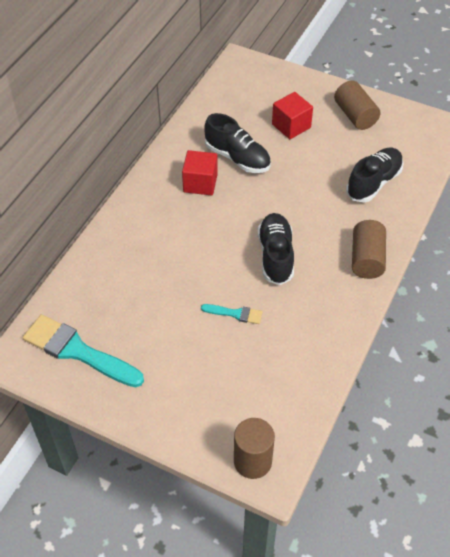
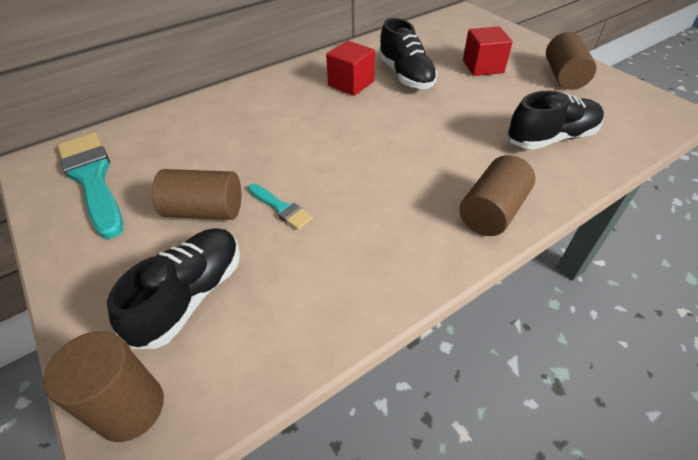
camera: 30 degrees right, 5 degrees down
(185, 338) = (204, 211): none -> brown cylinder
(275, 255) = (377, 168): black shoe -> black shoe (191, 296)

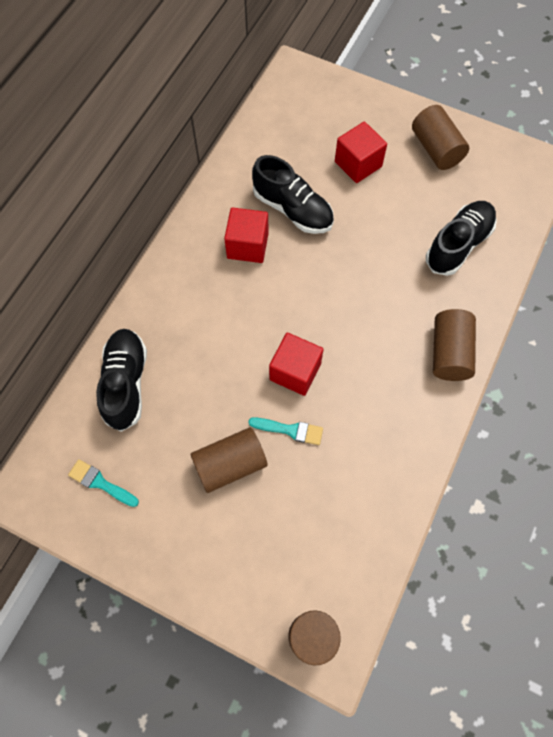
camera: 30 degrees left, 20 degrees up
(93, 179) = (101, 483): turquoise brush -> turquoise brush, size x0.48
(191, 296) = (283, 542): black shoe -> black shoe (126, 383)
(323, 169) = (295, 371): none -> red cube

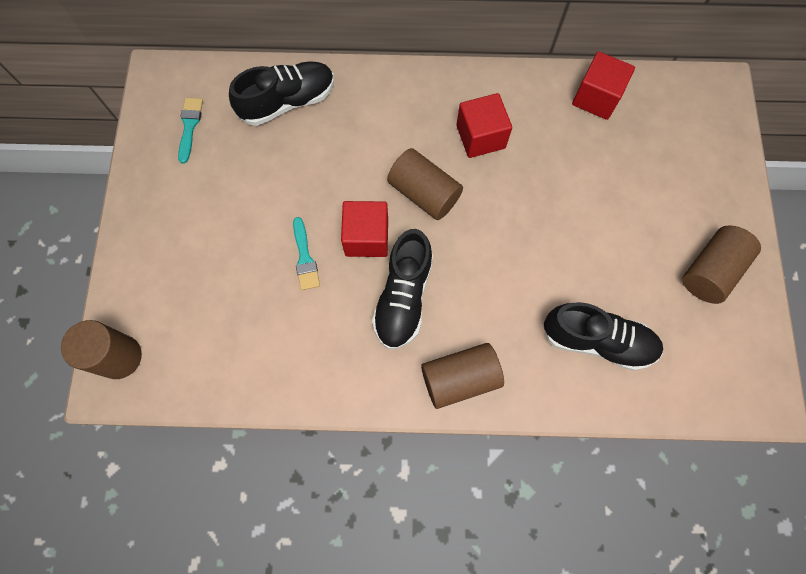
camera: 65 degrees right, 5 degrees up
(230, 464) = (249, 221): brown cylinder -> brown cylinder (424, 193)
(293, 209) = (545, 159): black shoe -> black shoe (403, 297)
(358, 164) = (639, 198): red cube -> red cube (596, 98)

